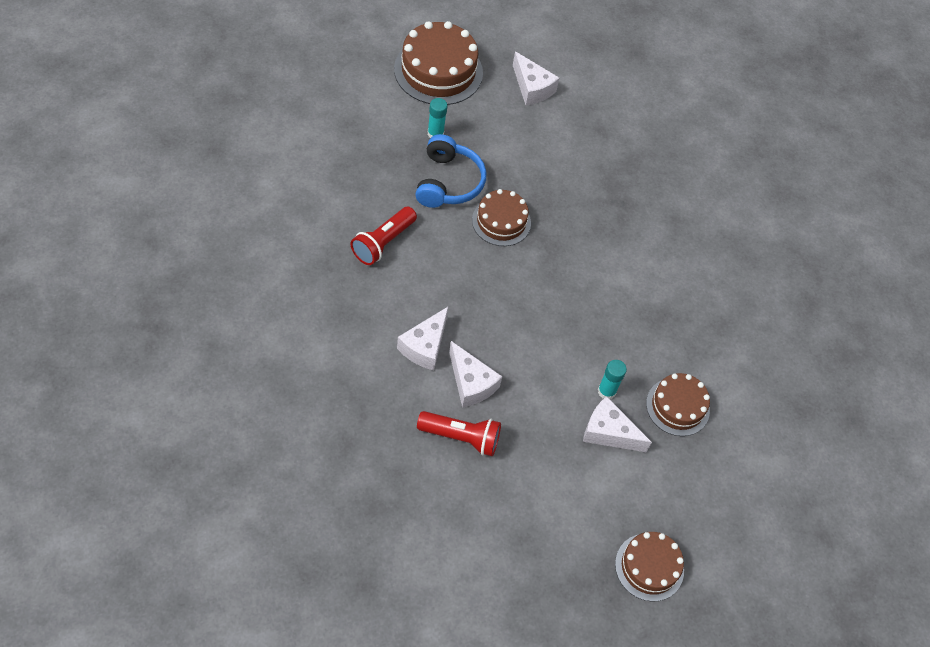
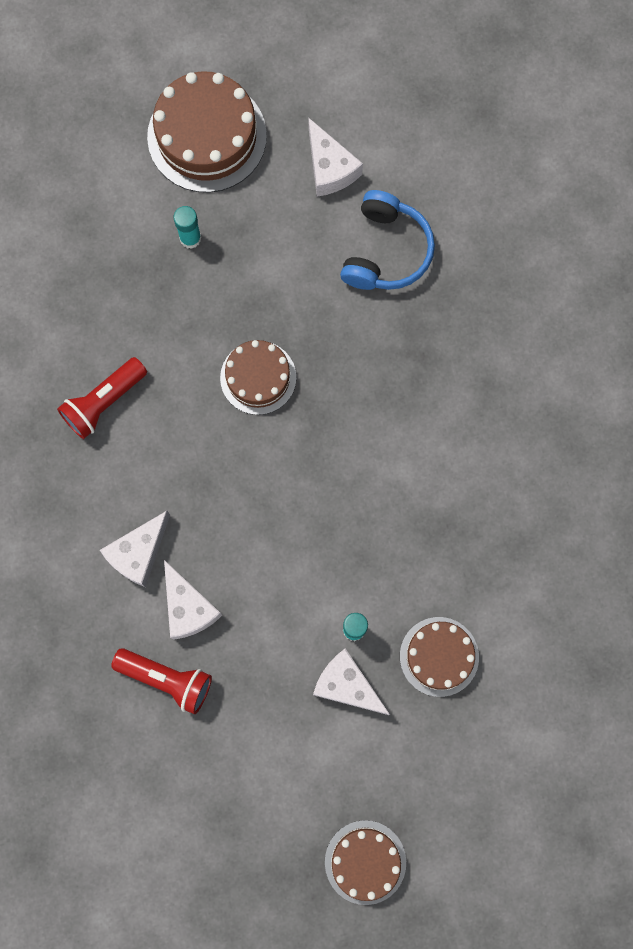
camera: 15 degrees right, 20 degrees up
(448, 182) = (197, 314): blue headphones -> blue headphones (386, 251)

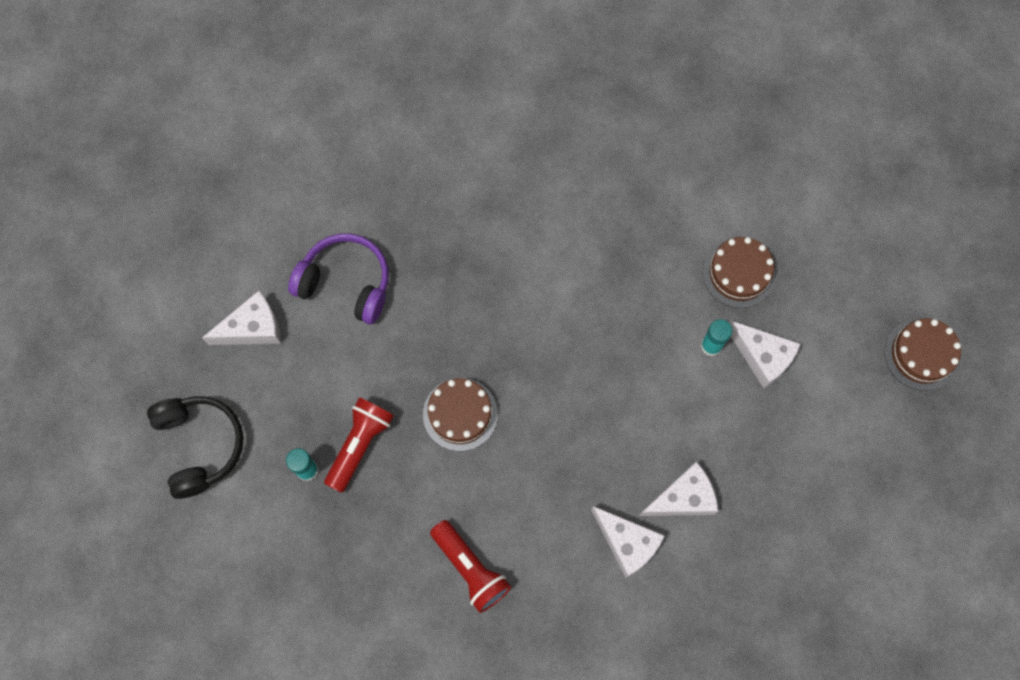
camera: 85 degrees left, 5 degrees down
(167, 679) = (751, 523): red flashlight -> red flashlight (360, 445)
(207, 136) = (199, 445): brown cake -> black headphones
(347, 685) = (762, 356): white cheese -> white cheese turned 90 degrees counterclockwise
(386, 251) = (346, 283): blue headphones -> purple headphones

